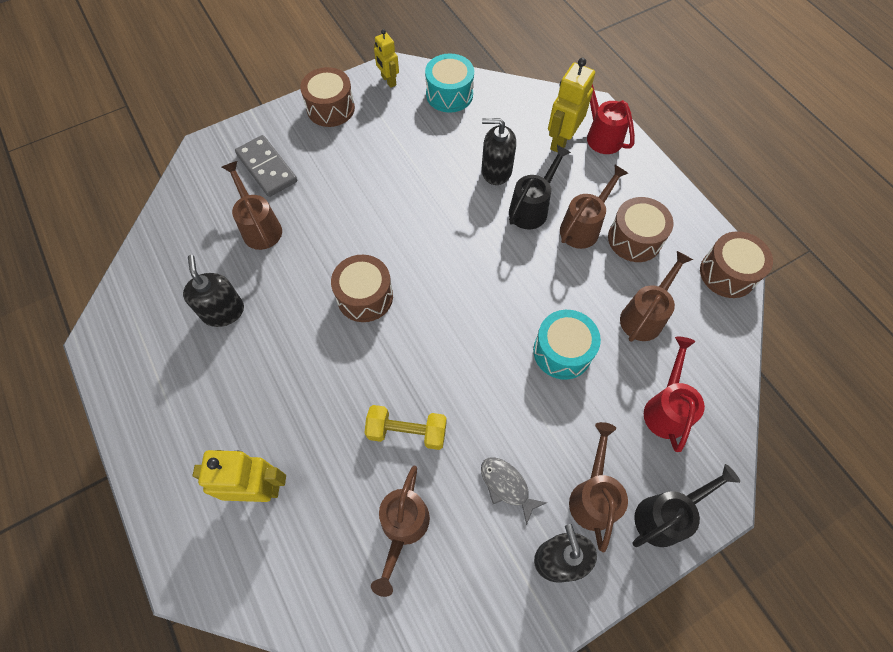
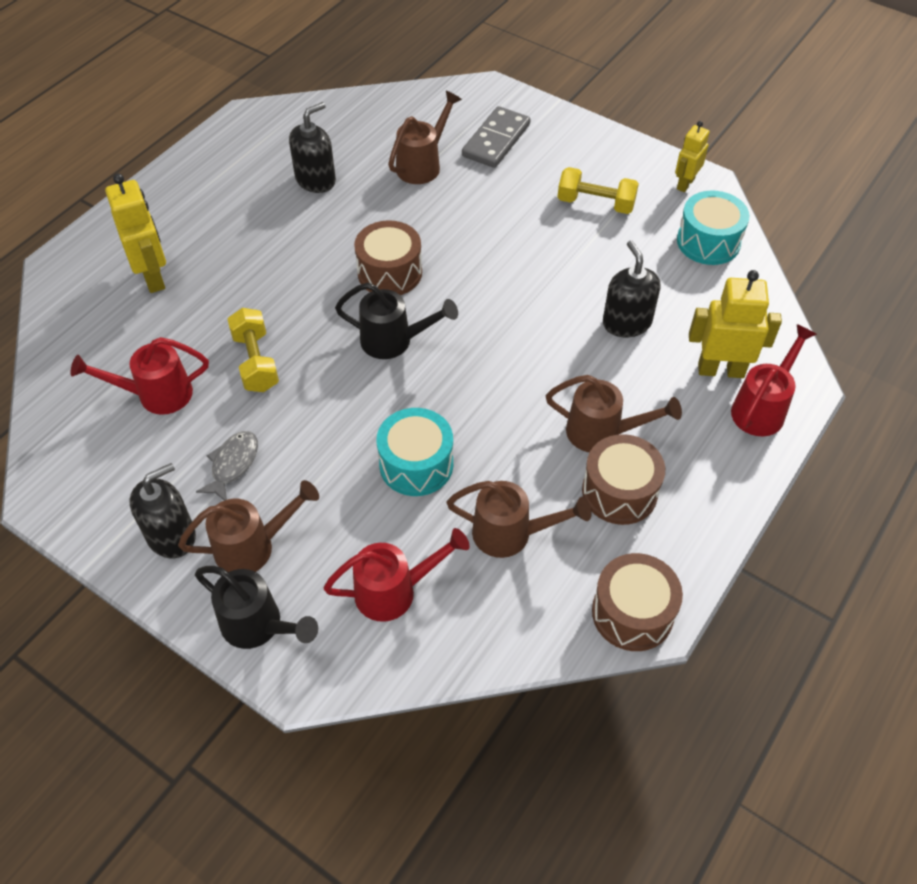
camera: 65 degrees right, 10 degrees down
(330, 108) = (608, 154): brown drum -> none
(375, 138) = (595, 203): none -> yellow dumbbell
(403, 527) = (157, 395): brown watering can -> red watering can
(531, 208) = (595, 373): black watering can -> black watering can (393, 341)

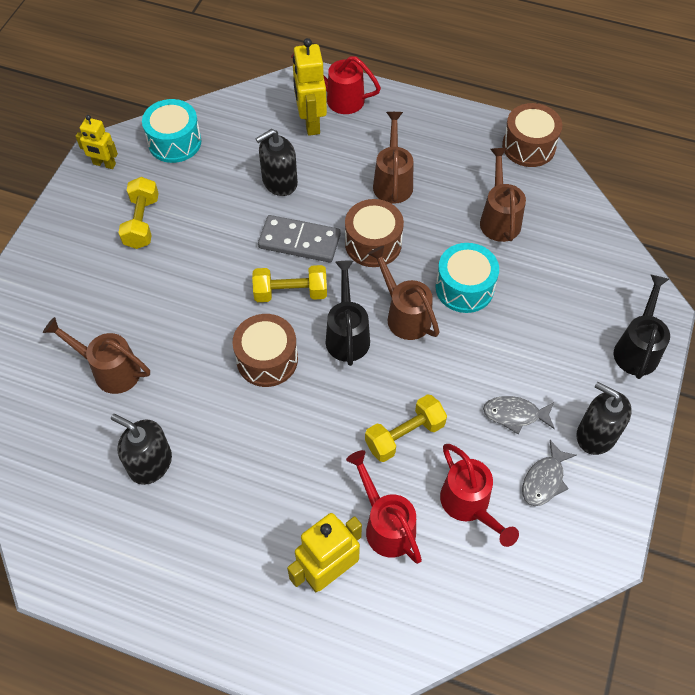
camera: 105 degrees left, 5 degrees up
(147, 468) = (544, 480): none -> grey fish
(252, 547) = (579, 374): brown watering can -> brown watering can (404, 315)
(394, 591) = (573, 275): red watering can -> red watering can (386, 525)
(465, 305) = (290, 293): none -> yellow dumbbell
(496, 140) = (62, 315): grey domino -> grey domino (299, 241)
(619, 492) = (440, 165): brown drum -> brown drum (373, 243)

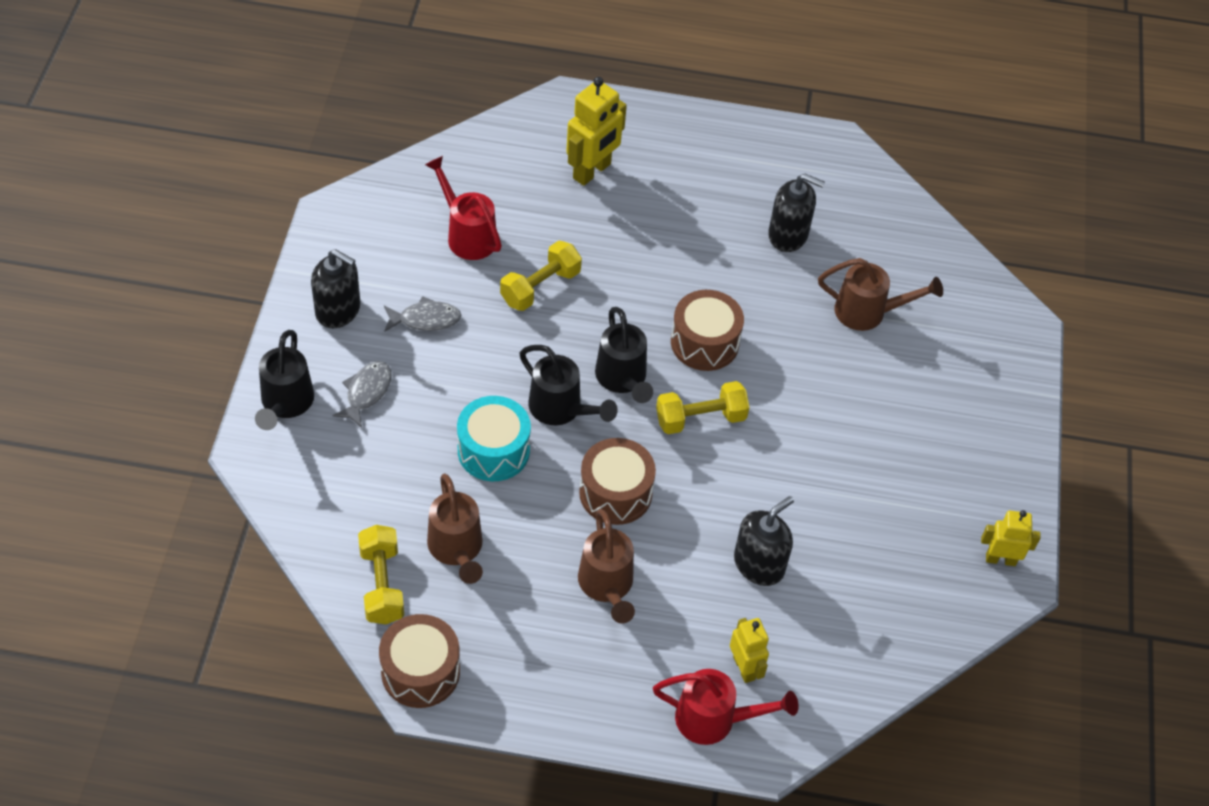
camera: 165 degrees right, 5 degrees down
(142, 222) = (912, 483): yellow dumbbell -> yellow dumbbell (382, 584)
(174, 142) = (923, 607): turquoise drum -> none
(299, 241) = (708, 484): grey domino -> none
(311, 122) = (744, 668): yellow robot -> yellow robot, size x0.62
(386, 525) = (545, 211): red watering can -> none
(404, 315) = (561, 409): brown watering can -> black watering can
(544, 480) = (393, 264): grey fish -> grey fish (366, 392)

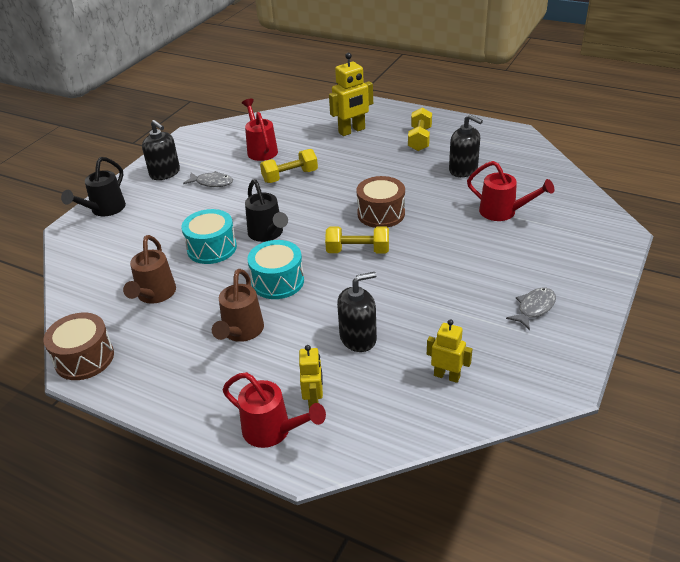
camera: 25 degrees right, 15 degrees down
(366, 392) = (154, 210): grey fish -> grey fish (534, 308)
(382, 584) = (95, 305): yellow dumbbell -> yellow dumbbell (420, 139)
(615, 493) = (277, 281): brown drum -> turquoise drum
(622, 379) = (316, 224): black watering can -> none
(867, 312) = (503, 212): brown watering can -> red watering can
(1000, 559) = (555, 368): yellow robot -> yellow robot (447, 376)

